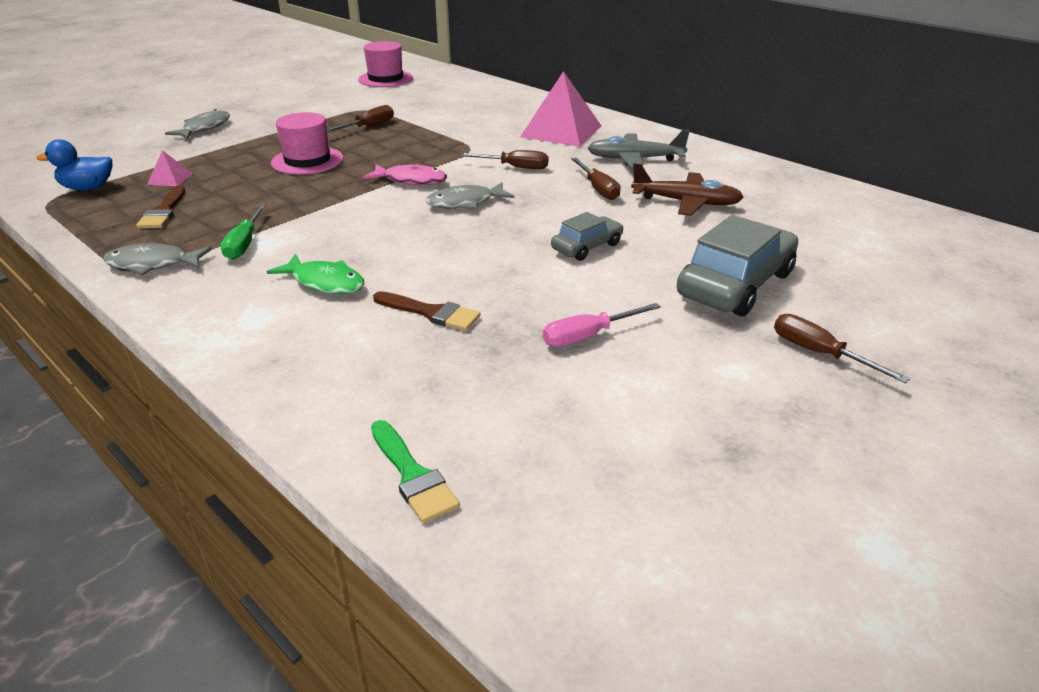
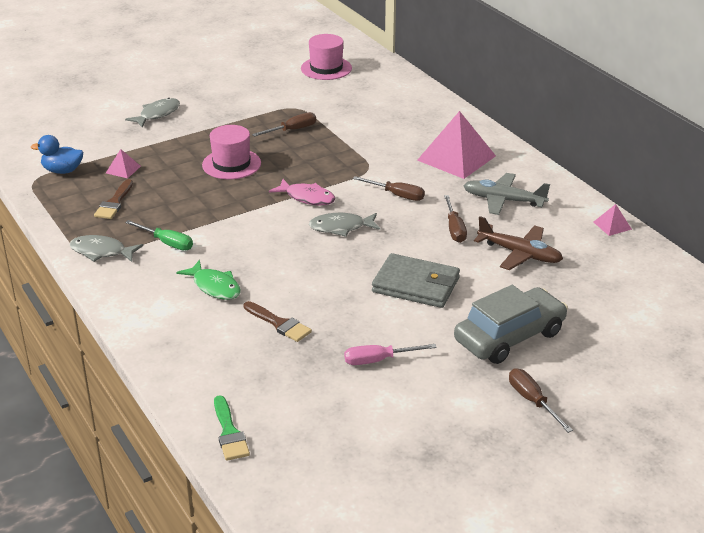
camera: 15 degrees right, 0 degrees up
(245, 243) = (167, 243): green screwdriver -> green screwdriver turned 75 degrees counterclockwise
(586, 247) = (416, 285): grey car -> grey wallet
(764, 167) = (612, 225): none -> pink pyramid

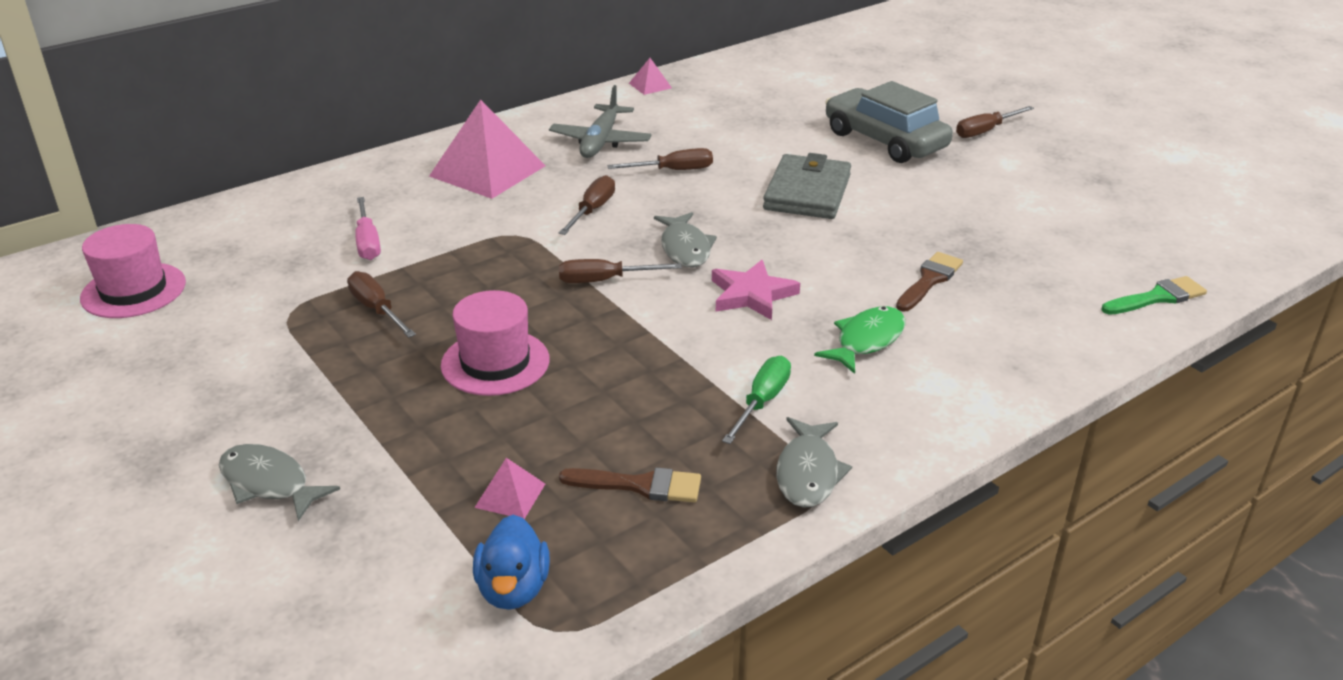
camera: 95 degrees left, 0 degrees up
(278, 248) = (751, 294): none -> pink star
(307, 197) = (604, 280): pink fish -> brown screwdriver
(378, 360) = (967, 211): pink screwdriver -> pink screwdriver (368, 242)
(519, 254) = (721, 133): brown plane -> none

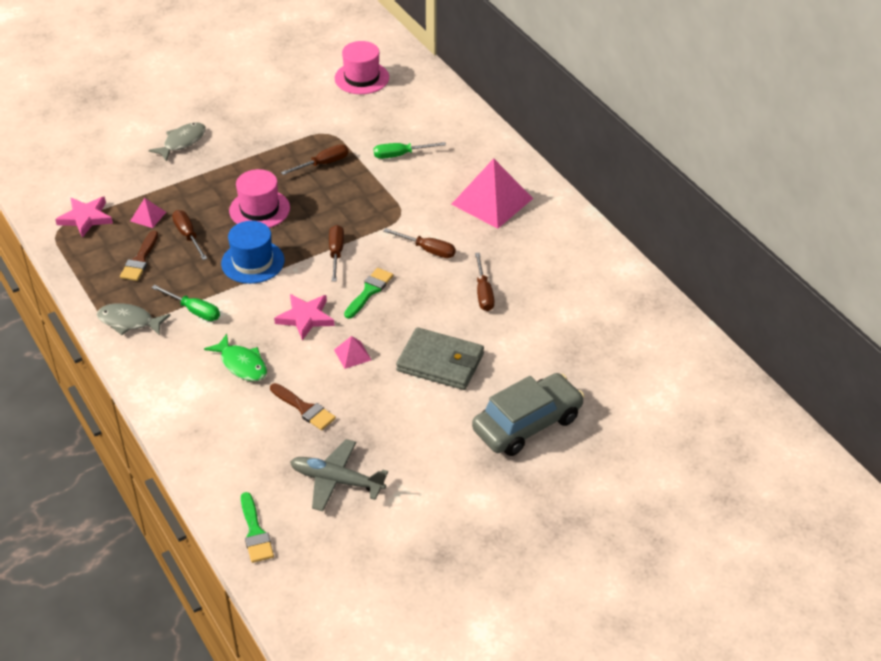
camera: 95 degrees right, 10 degrees up
(368, 242) = (400, 155): pink screwdriver -> green screwdriver
(513, 589) = (85, 218): blue duck -> pink star
(600, 141) = (536, 257): grey plane -> grey plane (337, 481)
(632, 355) = (253, 262): none -> blue hat
(650, 85) = (643, 288): pink pyramid -> pink pyramid (352, 354)
(685, 248) = (369, 291): grey fish -> green brush
(985, 131) = (542, 497): brown screwdriver -> brown screwdriver (188, 236)

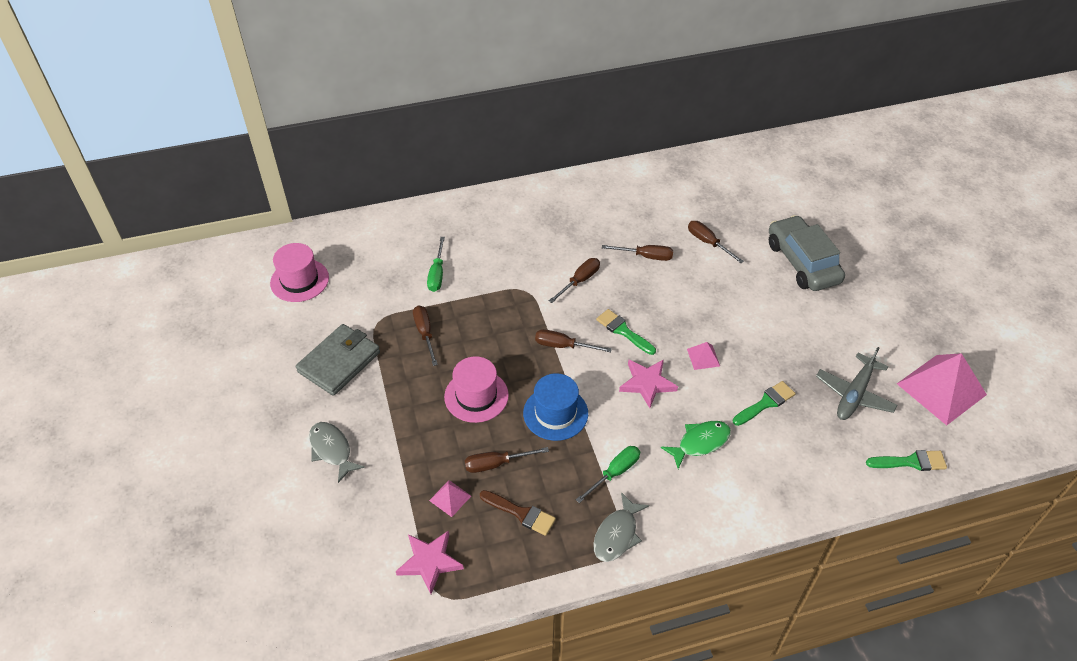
camera: 75 degrees left, 5 degrees up
(304, 408) = (765, 403): brown brush -> green brush
(440, 362) = (724, 300): grey wallet -> grey wallet (339, 362)
(492, 201) = (528, 226): pink pyramid -> pink pyramid (941, 389)
(526, 340) = (708, 243): none -> brown screwdriver

